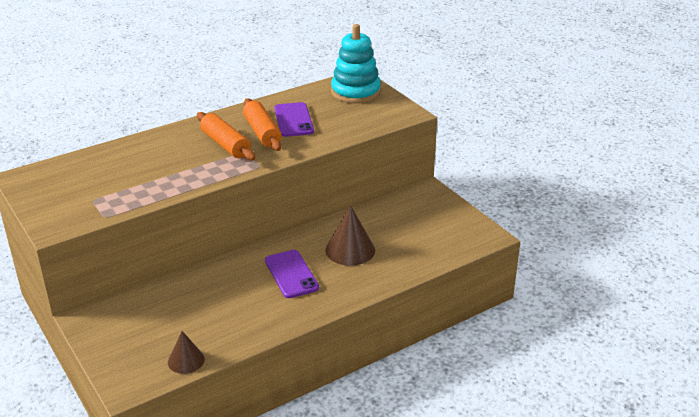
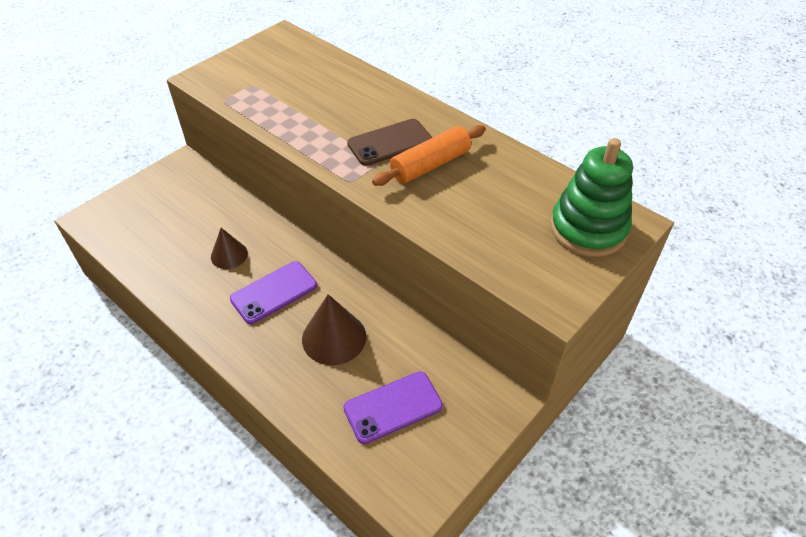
camera: 75 degrees right, 15 degrees up
(186, 360) = (125, 246): brown cone -> brown cone (229, 255)
(225, 144) = (390, 142): orange rolling pin -> brown phone
(293, 120) = (475, 185): purple phone -> purple phone (393, 407)
(355, 92) = (588, 229): turquoise stacking toy -> green stacking toy

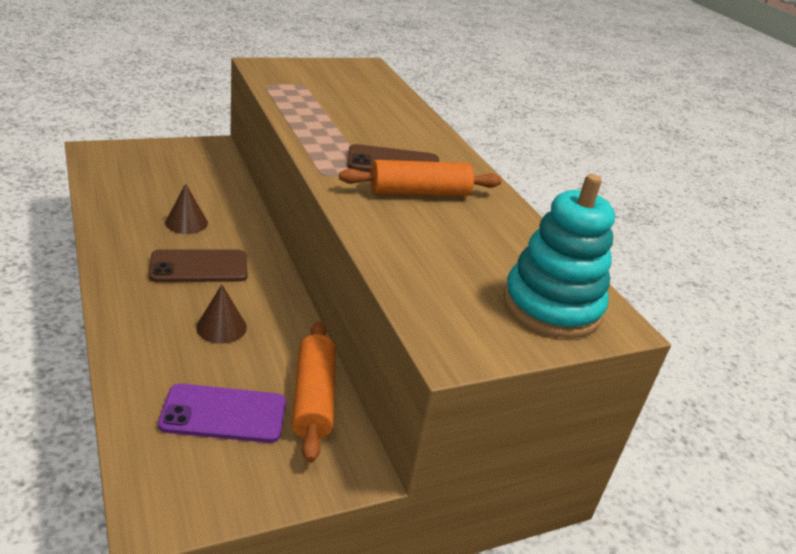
camera: 20 degrees right, 15 degrees down
(274, 292) = (199, 267): purple phone -> brown phone
(334, 337) = (221, 327): brown cone -> brown cone, size x0.63
(440, 362) = (313, 398): none -> orange rolling pin
(588, 229) = (551, 306): green stacking toy -> turquoise stacking toy

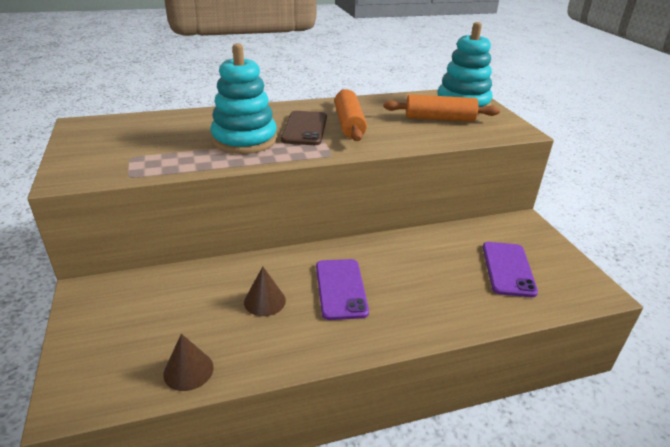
camera: 80 degrees left, 0 degrees up
(199, 267) = (340, 289): brown phone -> purple phone
(221, 327) = (420, 273): brown cone -> brown cone (188, 370)
(313, 398) = (477, 234): orange rolling pin -> orange rolling pin (439, 119)
(352, 130) = (244, 140): none -> turquoise stacking toy

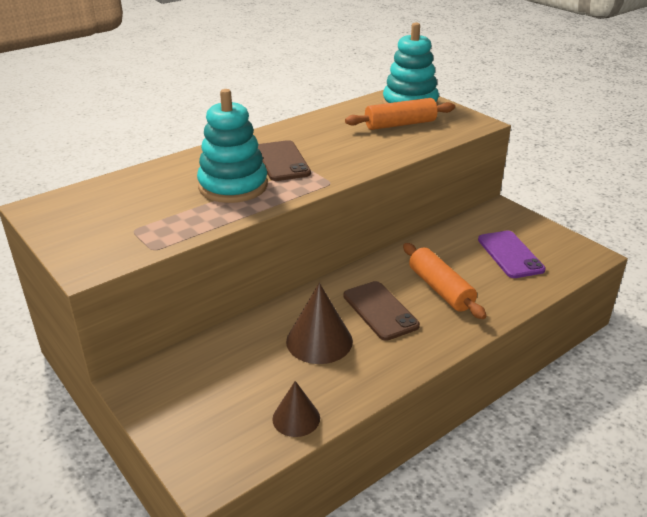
camera: 20 degrees left, 0 degrees up
(265, 301) = (319, 341): brown cone -> brown cone, size x1.59
(340, 289) = (380, 311): purple phone -> brown phone
(349, 124) = (321, 147): orange rolling pin -> orange rolling pin (440, 289)

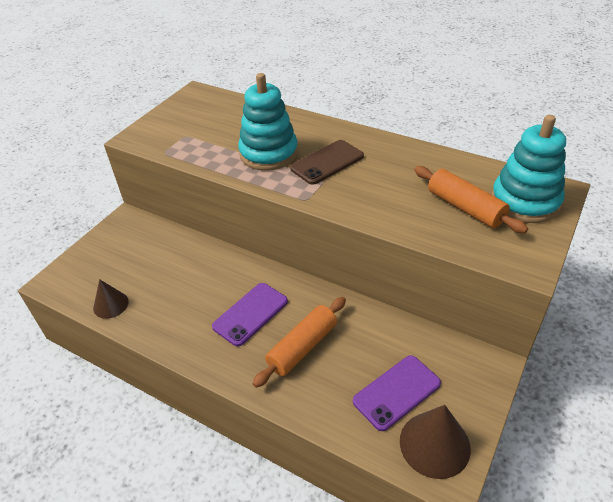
camera: 70 degrees right, 10 degrees up
(319, 341) = (197, 289): brown cone -> brown cone (434, 444)
(380, 311) = (250, 314): brown phone -> purple phone

